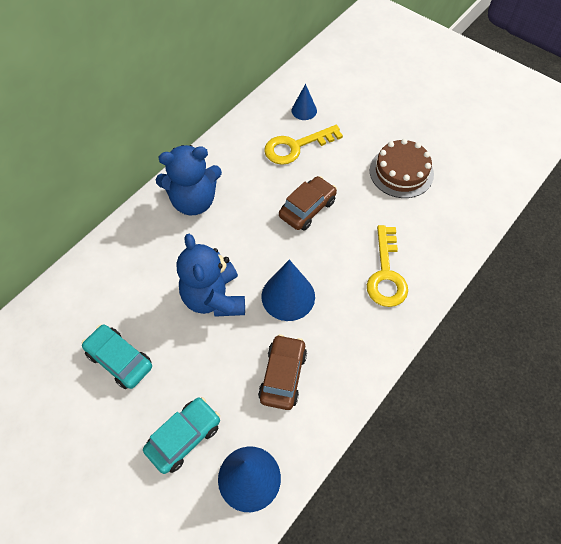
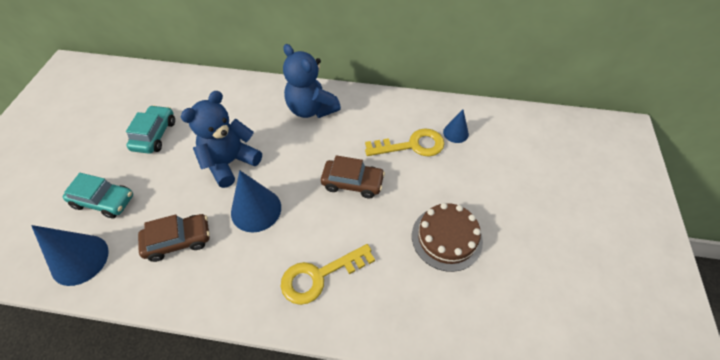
camera: 60 degrees right, 5 degrees down
(296, 147) = (412, 145): yellow key -> yellow key turned 135 degrees clockwise

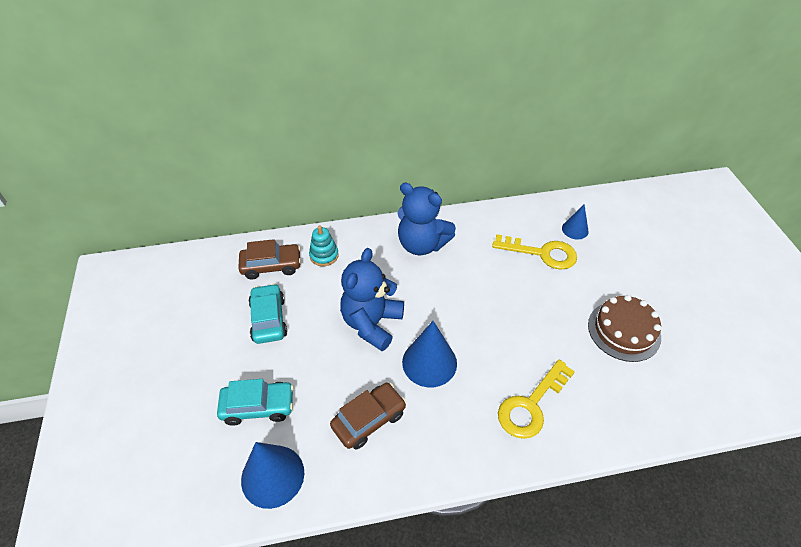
camera: 20 degrees left, 5 degrees down
(227, 96) = (324, 255): none -> turquoise stacking toy
(352, 183) = (508, 306): brown car -> brown car (271, 266)
(412, 145) = (542, 253): yellow key -> yellow key turned 45 degrees clockwise

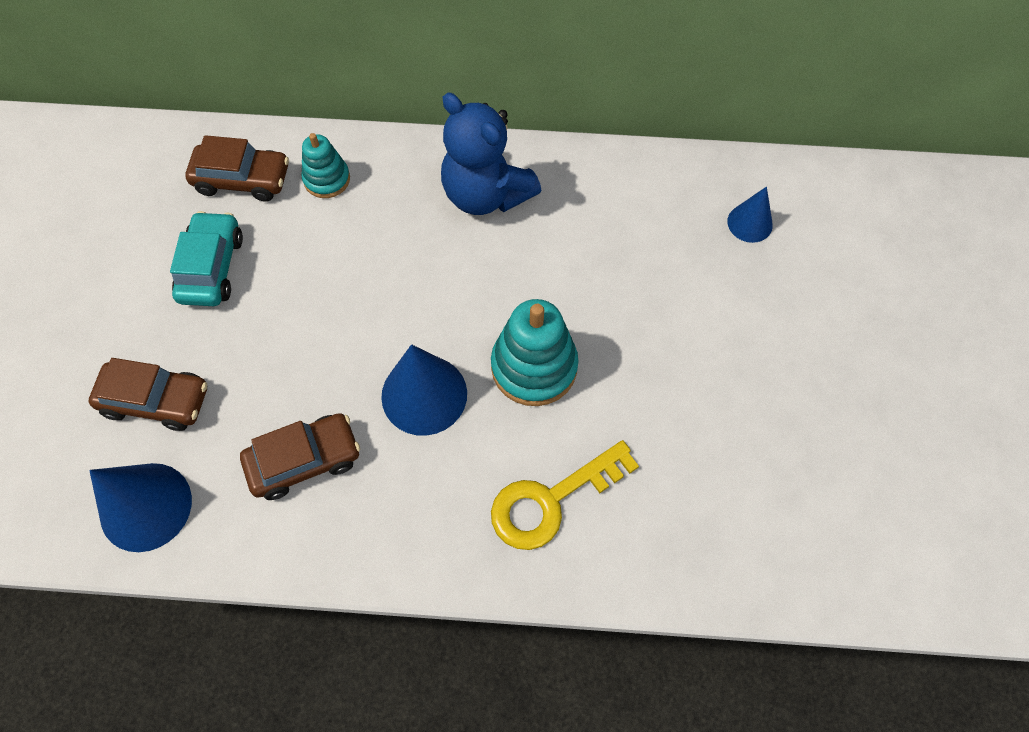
camera: 15 degrees right, 15 degrees up
(258, 406) = (156, 400): turquoise car -> brown car
(372, 323) = (360, 311): blue teddy bear -> none
(488, 331) = (534, 367): none -> turquoise stacking toy
(542, 253) = (675, 253): yellow key -> none
(624, 330) = (751, 418): brown cake -> none

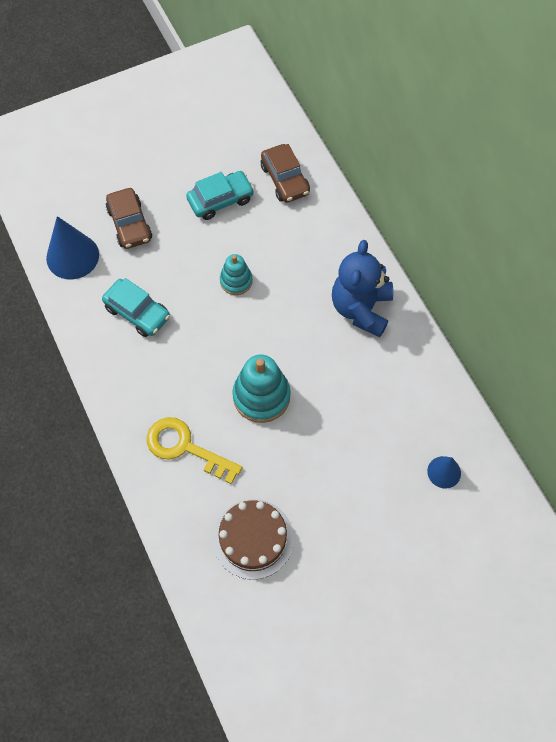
camera: 60 degrees right, 0 degrees up
(304, 460) = (137, 312): brown car -> turquoise car
(327, 179) = (314, 220): turquoise stacking toy -> turquoise stacking toy (236, 281)
(424, 395) = (209, 349): blue cone -> none
(727, 480) = (253, 538): none -> brown cake

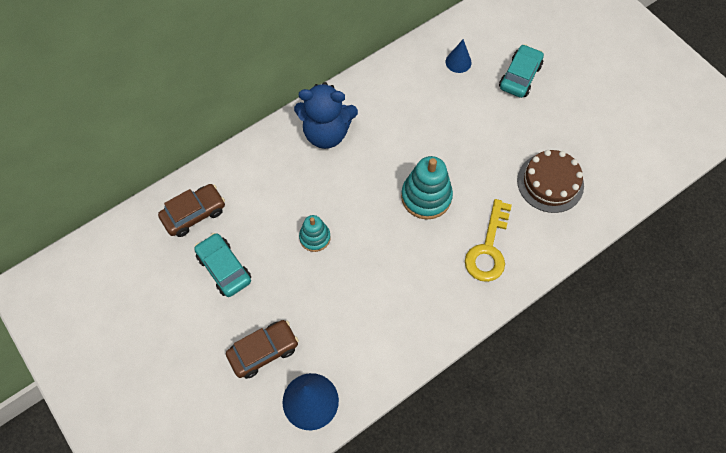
camera: 100 degrees left, 0 degrees up
(137, 312) = (364, 319): turquoise car -> turquoise car (520, 76)

